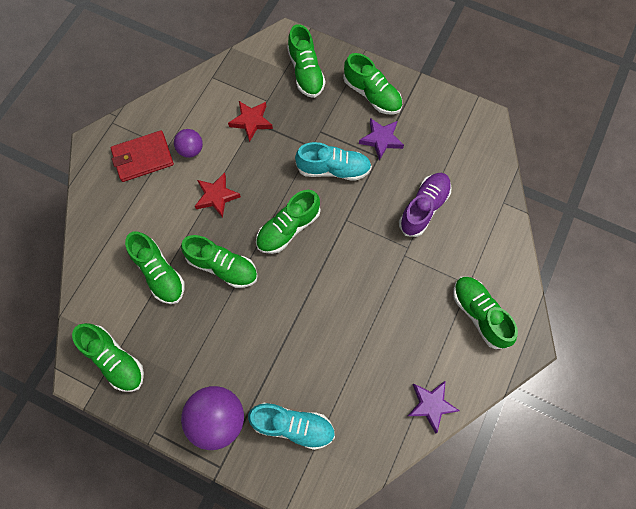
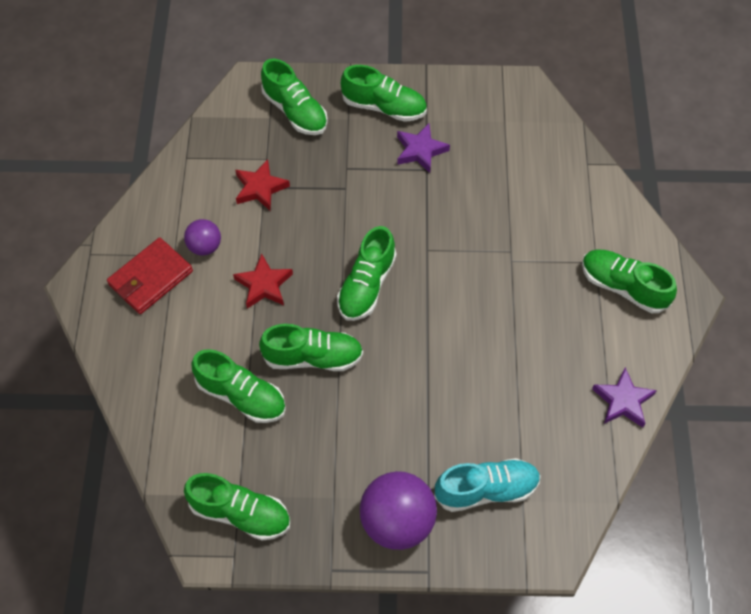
camera: 25 degrees left, 10 degrees down
(333, 169) = (383, 202): turquoise shoe -> none
(423, 208) = (505, 203): purple shoe -> none

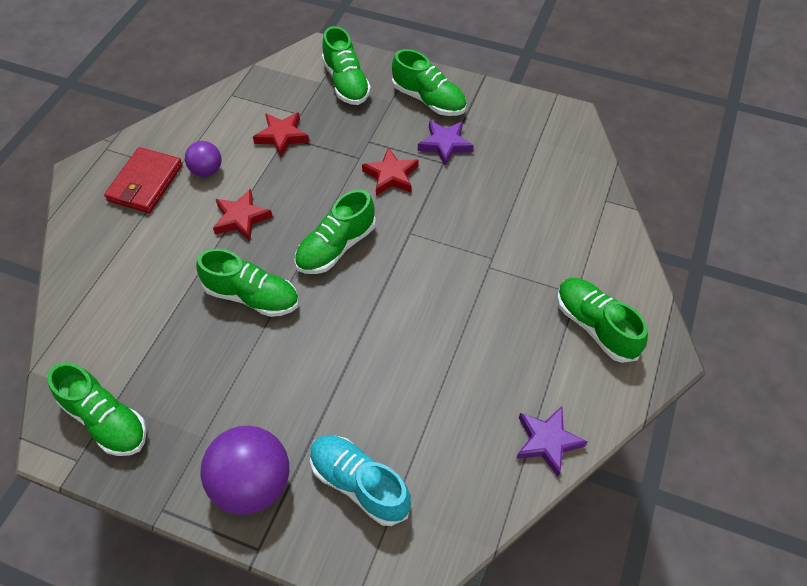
camera: 20 degrees right, 5 degrees down
(150, 278) = (145, 183): red wallet -> red wallet turned 45 degrees counterclockwise
(241, 395) = (167, 310): green shoe -> none
(384, 198) = (391, 176): none -> red star
(486, 490) = (359, 484): turquoise shoe -> turquoise shoe turned 150 degrees counterclockwise

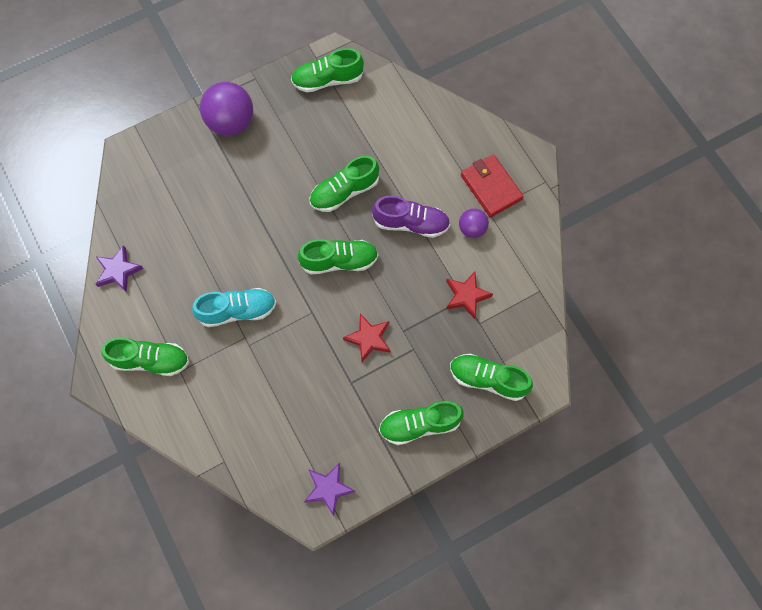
camera: 130 degrees right, 15 degrees up
(241, 218) = (411, 223): red star -> purple shoe
(336, 247) = (339, 261): green shoe -> green shoe turned 90 degrees clockwise
(359, 484) = (185, 167): turquoise shoe -> turquoise shoe (237, 311)
(445, 144) = (365, 398): purple star -> purple star (328, 488)

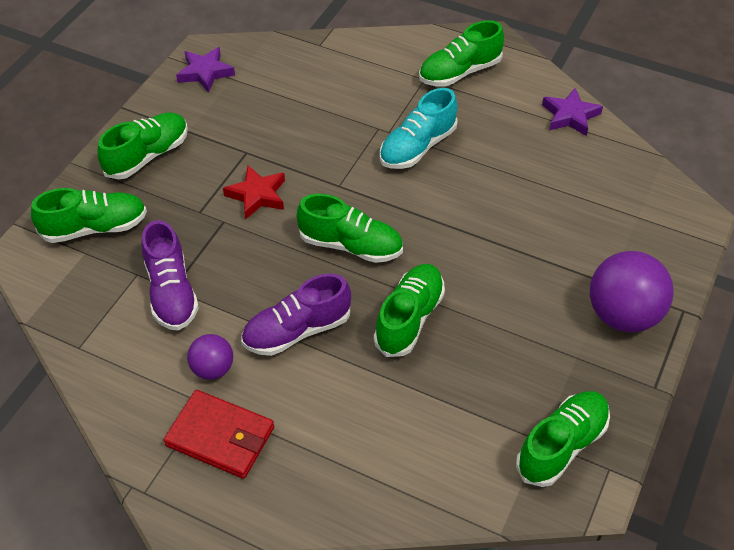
camera: 145 degrees right, 20 degrees down
(339, 261) = (350, 245): green shoe -> green shoe turned 120 degrees counterclockwise
(466, 296) = (171, 292): red star -> purple shoe

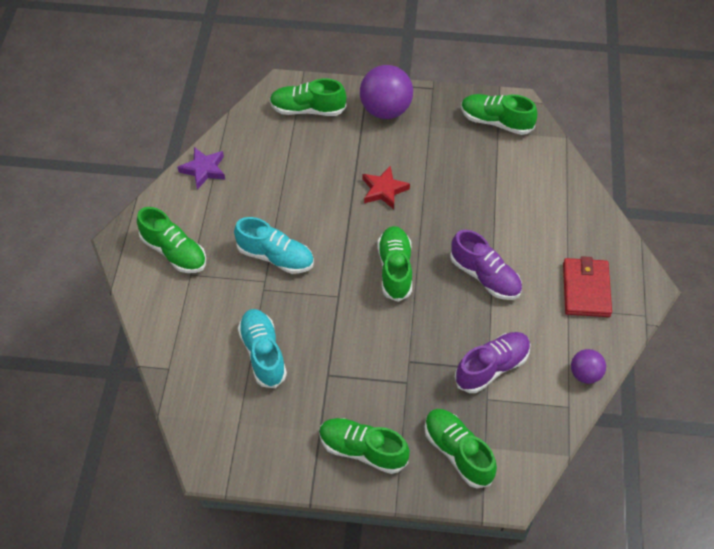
camera: 110 degrees left, 5 degrees up
(205, 72) = (238, 450): purple star -> none
(213, 369) = (540, 314): purple ball -> purple ball (585, 374)
(257, 195) = (372, 348): red star -> red star (384, 190)
(299, 111) = (263, 353): none -> turquoise shoe
(409, 319) = (443, 217): green shoe -> green shoe (307, 109)

